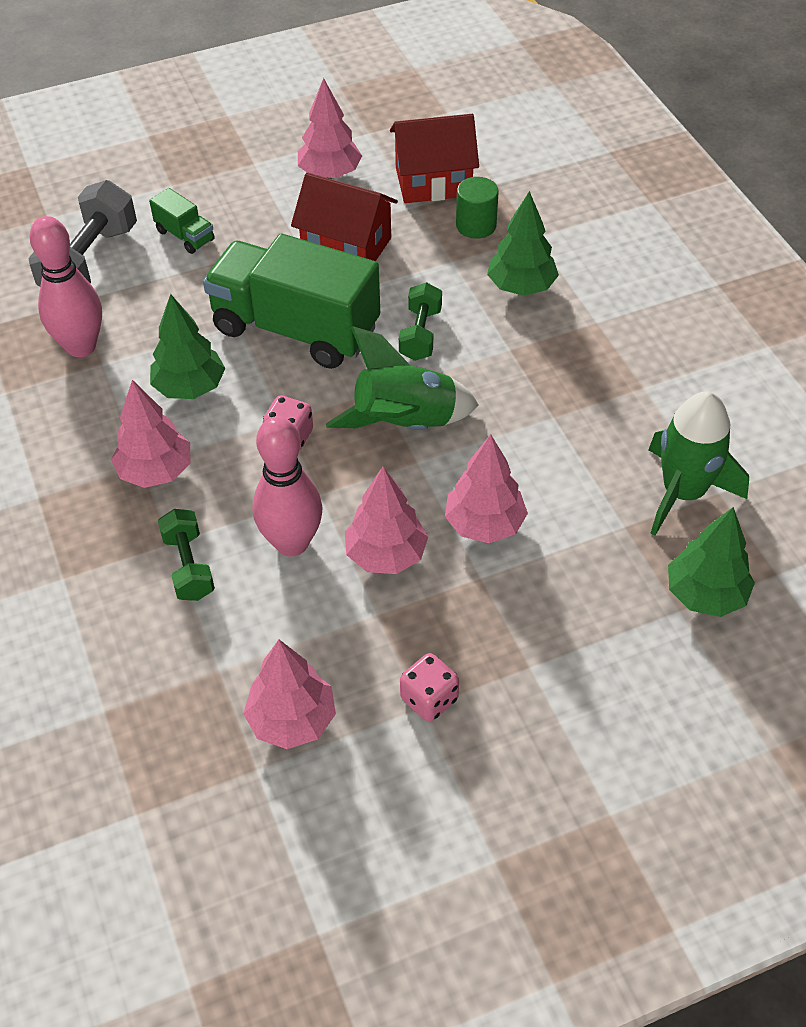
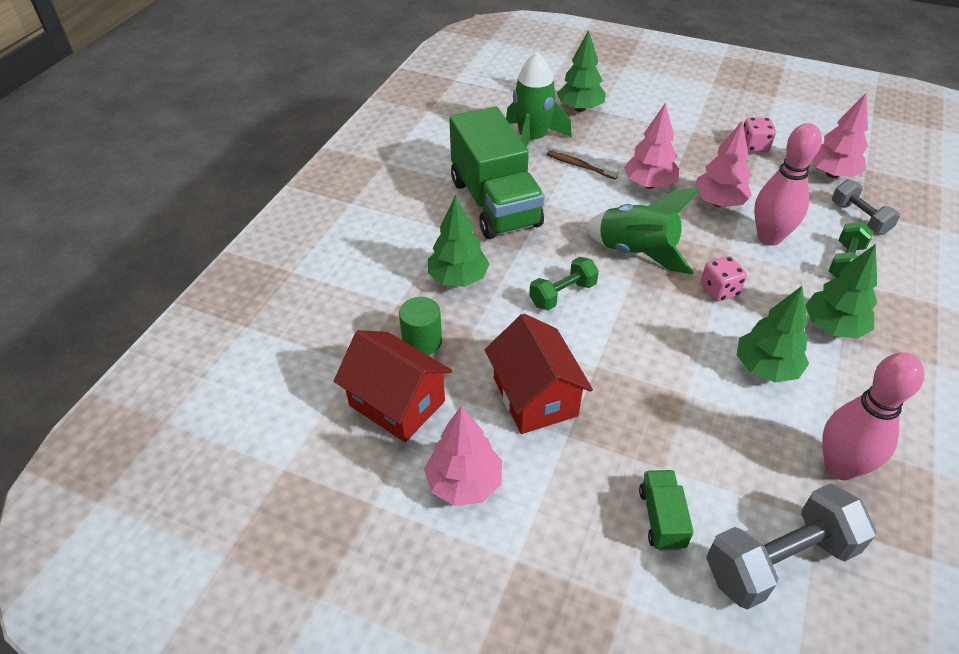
camera: 135 degrees left, 5 degrees down
(155, 471) = (833, 327): pink tree -> green tree
(211, 655) = (859, 218): none -> grey dumbbell
(295, 329) = (645, 357): green truck -> green truck (495, 203)
(585, 493) = (579, 166): none -> brown toothbrush

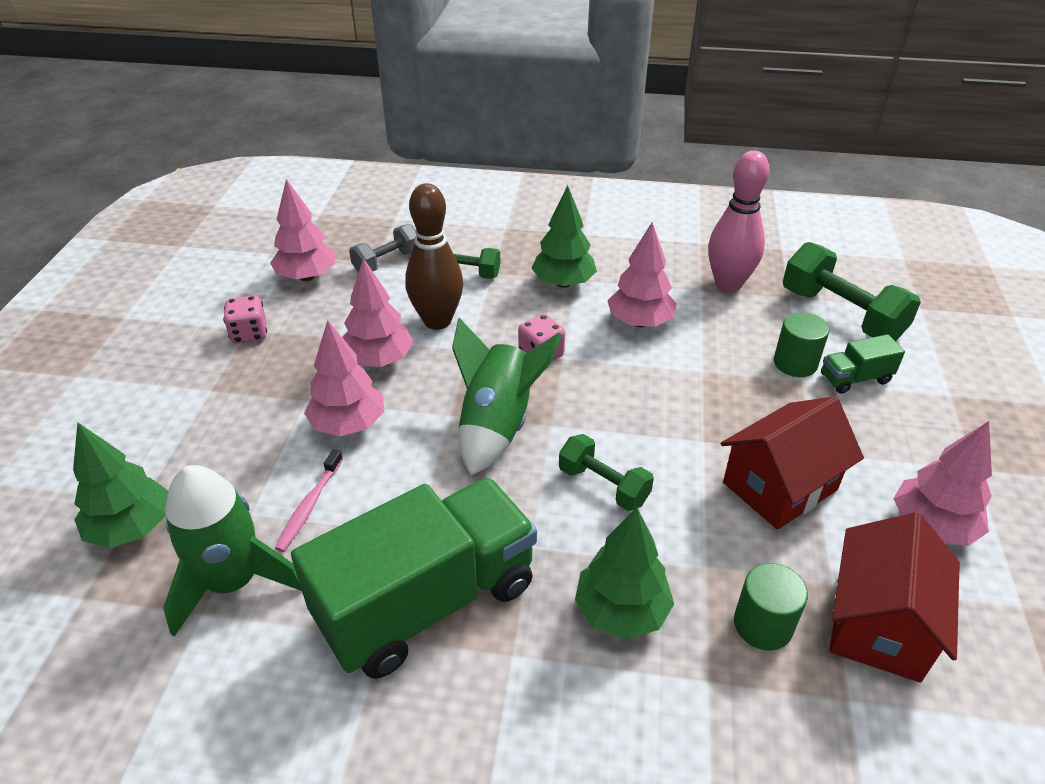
camera: 105 degrees left, 5 degrees down
(579, 166) = (309, 506): brown toothbrush -> pink toothbrush
(691, 474) = (795, 363): none -> green cylinder
(765, 368) = (639, 322): green tree -> pink tree
(769, 237) = (437, 321): pink bowling pin -> brown bowling pin
(779, 560) = (841, 315): grey dumbbell -> green dumbbell

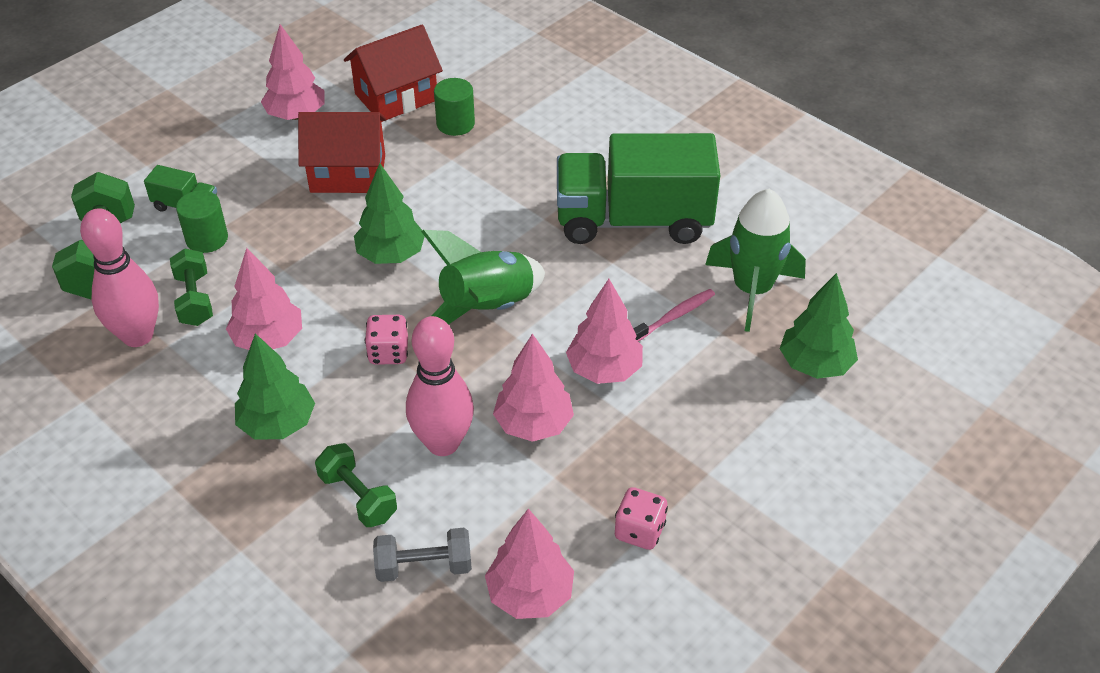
camera: 145 degrees left, 5 degrees up
(437, 321) = (443, 443): brown bowling pin -> pink bowling pin
(603, 485) = (458, 229): green dumbbell -> green dumbbell (194, 299)
(621, 611) = (524, 164): green tree -> green tree (391, 255)

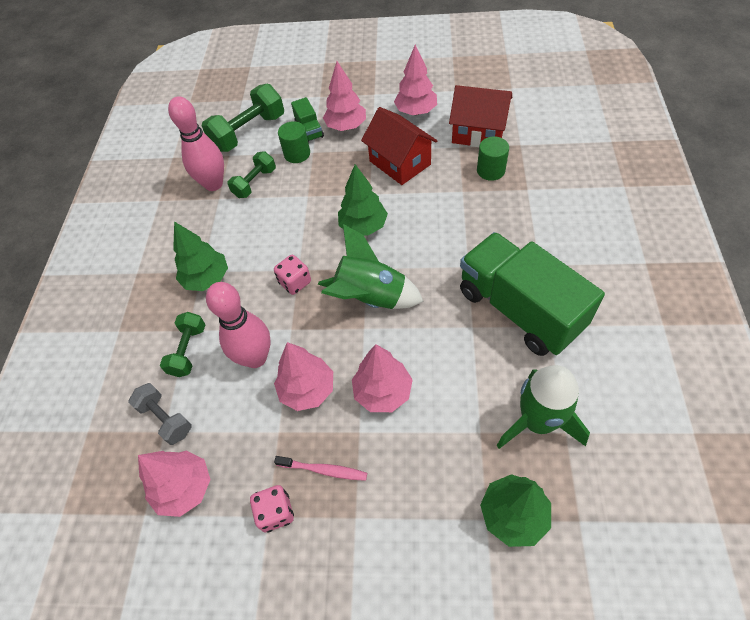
camera: 55 degrees right, 10 degrees up
(268, 339) = (257, 229): pink tree -> pink tree (346, 126)
(674, 316) = (464, 395): pink toothbrush -> pink toothbrush (324, 470)

